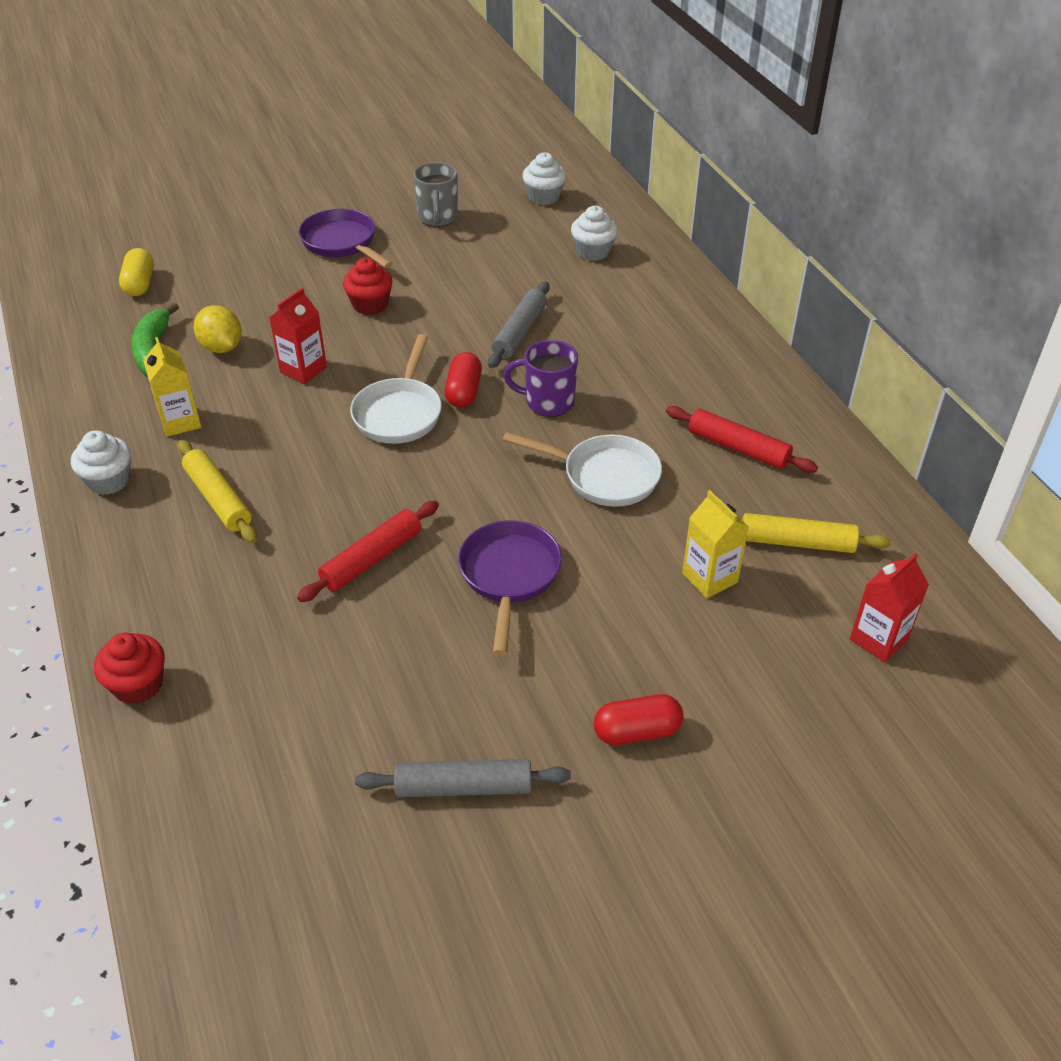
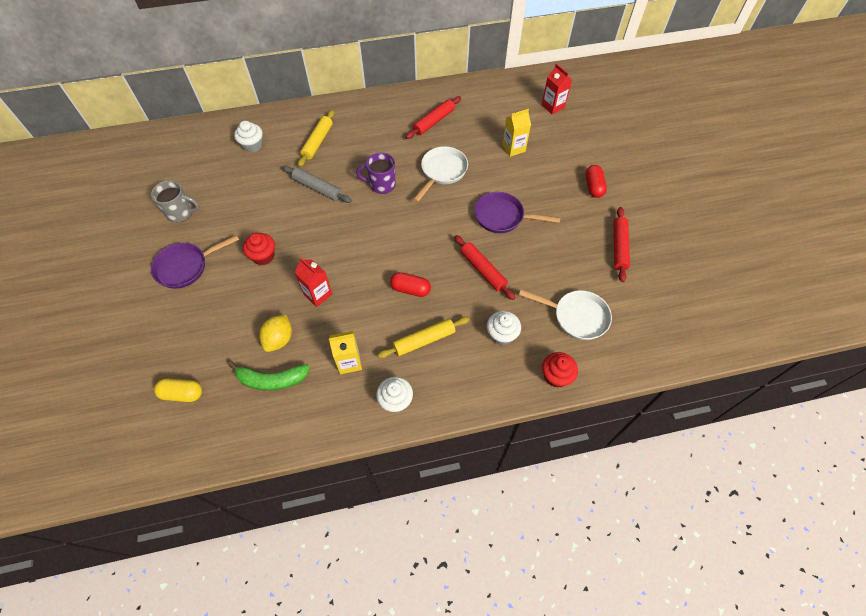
camera: 80 degrees left, 15 degrees up
(222, 347) = (279, 339): yellow lemon -> yellow lemon turned 45 degrees counterclockwise
(399, 413) = (372, 249): white pan -> white pan (576, 316)
(463, 392) = (362, 219): red capsule -> red capsule (410, 289)
(464, 787) = (619, 247): grey rolling pin -> red rolling pin
(544, 197) = (183, 158): white cupcake -> white cupcake (501, 334)
(548, 402) = (381, 185): purple mug -> purple mug turned 75 degrees clockwise
(796, 542) = (497, 117): yellow rolling pin -> yellow rolling pin (317, 142)

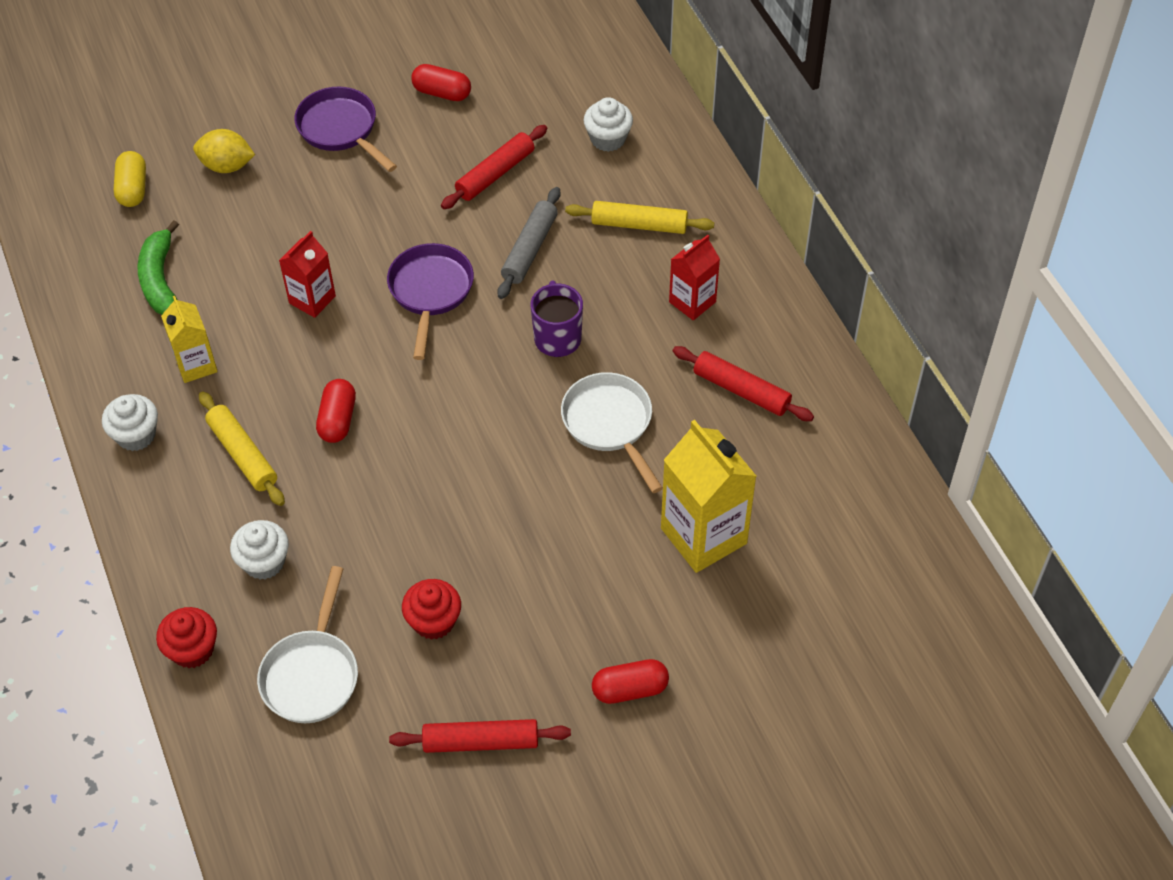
camera: 80 degrees right, 5 degrees down
(181, 213) = (442, 93): grey mug -> red capsule
(263, 256) = (375, 214): red cupcake -> red cupcake (434, 621)
(279, 339) = (227, 272): yellow lemon -> yellow lemon (227, 166)
(442, 172) = (610, 424): white pan -> white pan turned 135 degrees counterclockwise
(483, 270) = (392, 519): red rolling pin -> red rolling pin (495, 174)
(503, 217) = (519, 536): purple pan -> purple pan (430, 292)
(513, 148) = (703, 536): yellow carton -> yellow carton, size x1.70
(553, 106) = (850, 598): red carton -> red carton (692, 302)

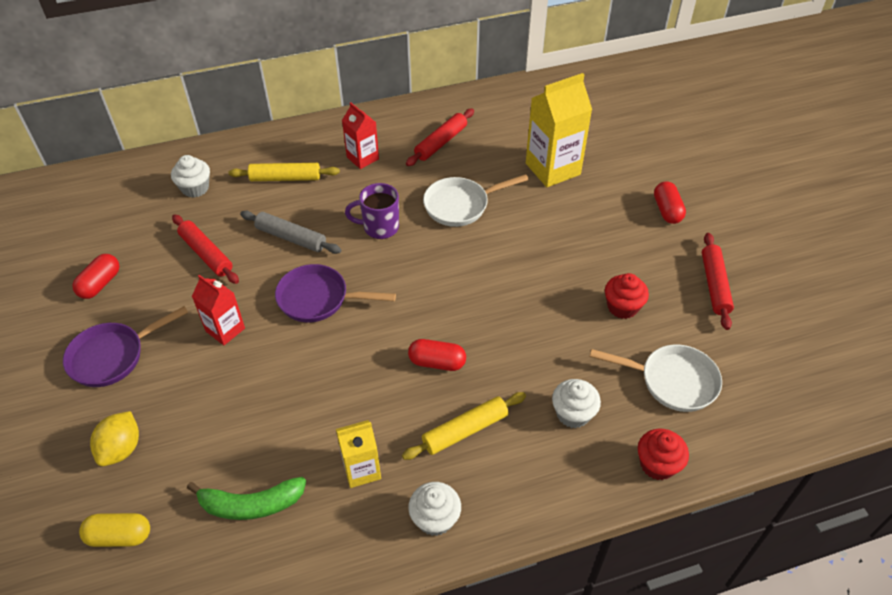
camera: 85 degrees left, 5 degrees down
(312, 299) = (306, 379): red carton -> red carton (225, 330)
(639, 225) = (285, 178): yellow rolling pin -> yellow rolling pin turned 75 degrees clockwise

